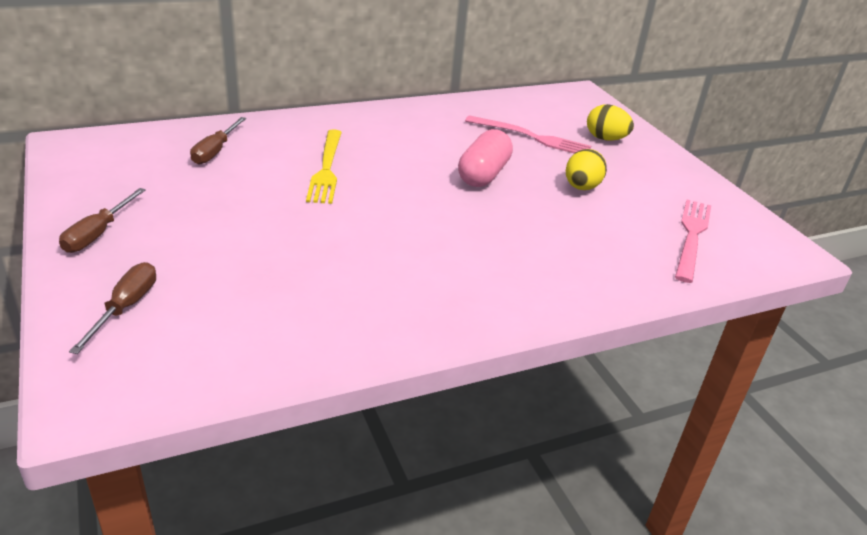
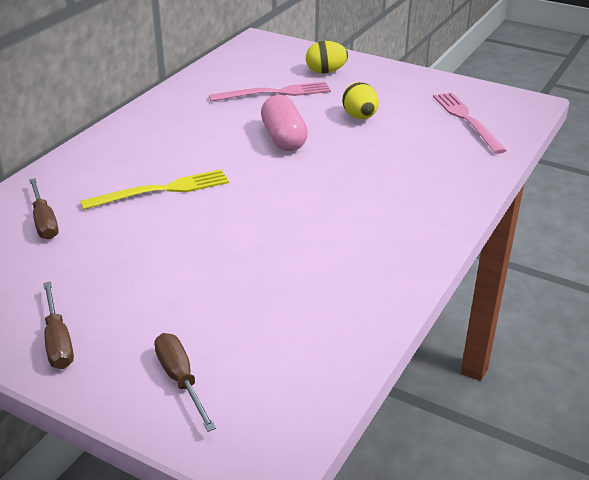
camera: 35 degrees left, 0 degrees up
(326, 168) = (162, 190): yellow fork -> yellow fork turned 75 degrees counterclockwise

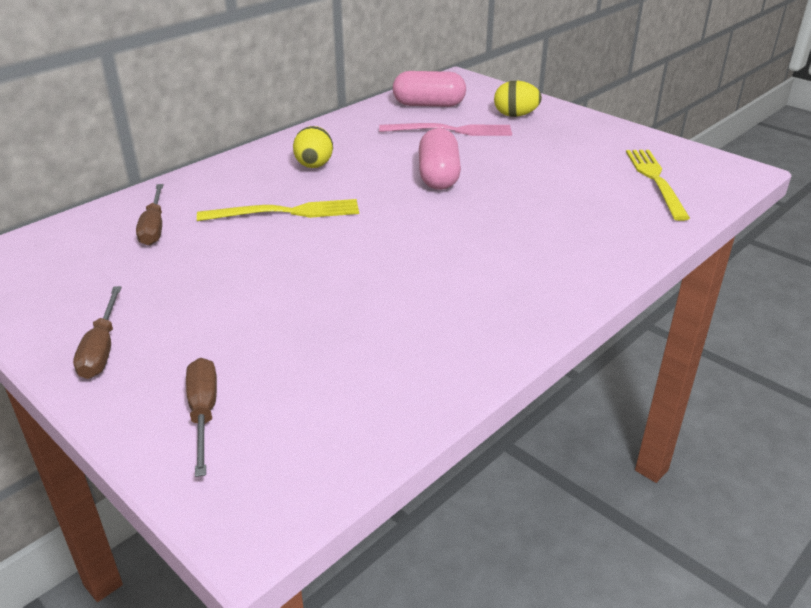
camera: 15 degrees right, 0 degrees up
(243, 69) = (429, 105): none -> pink capsule
(360, 117) = (532, 164): yellow egg -> yellow egg (314, 166)
(467, 120) = (655, 180): pink fork -> yellow fork

